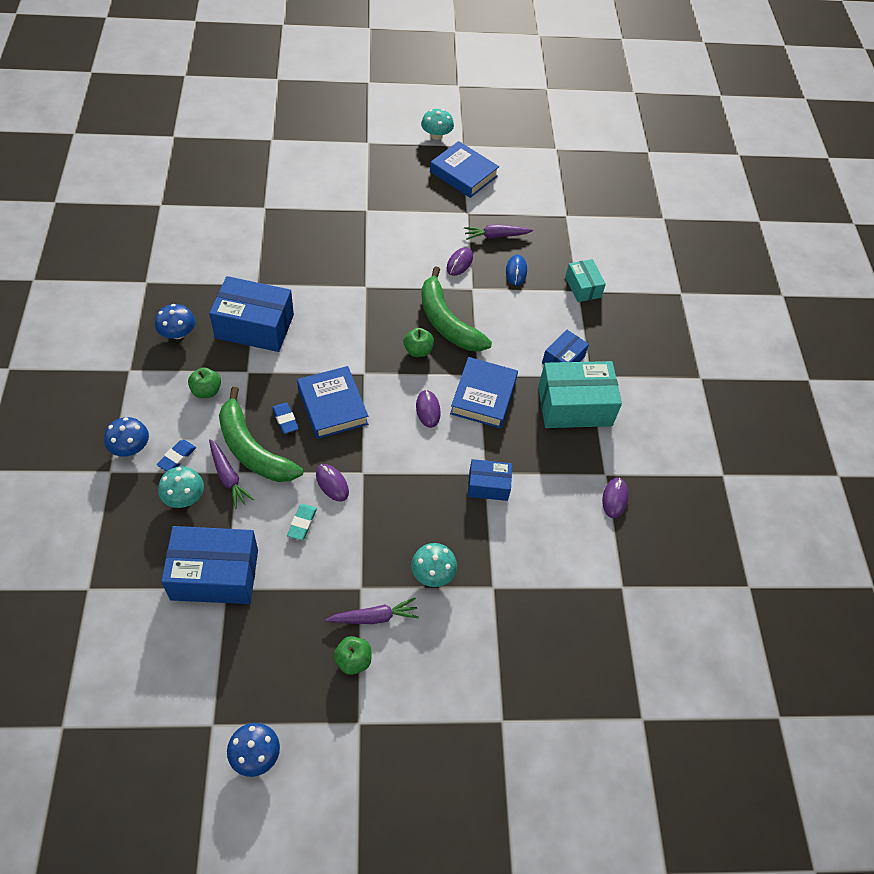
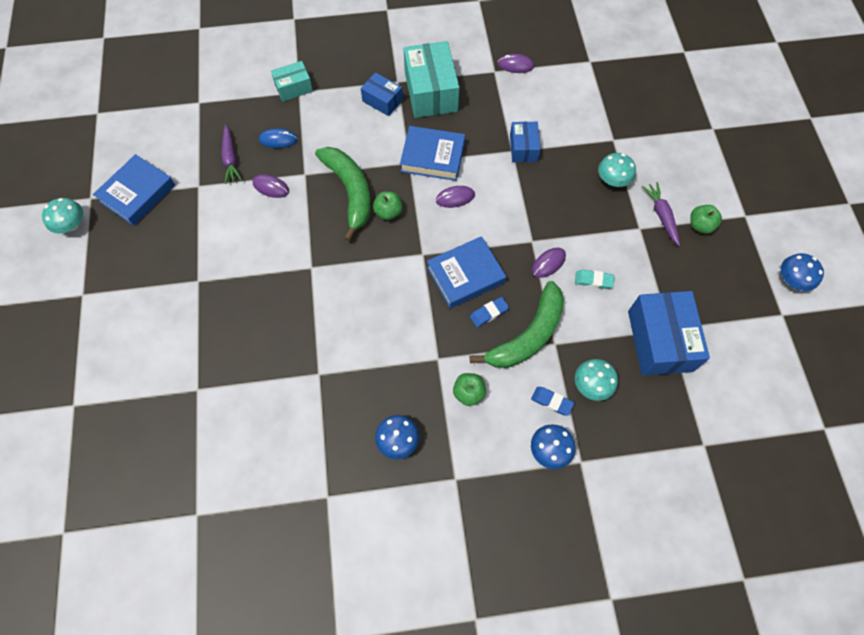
camera: 90 degrees left, 10 degrees up
(228, 477) = (562, 350): purple carrot -> none
(254, 326) = (378, 364): blue box -> none
(447, 322) = (350, 191): green banana -> green banana turned 75 degrees counterclockwise

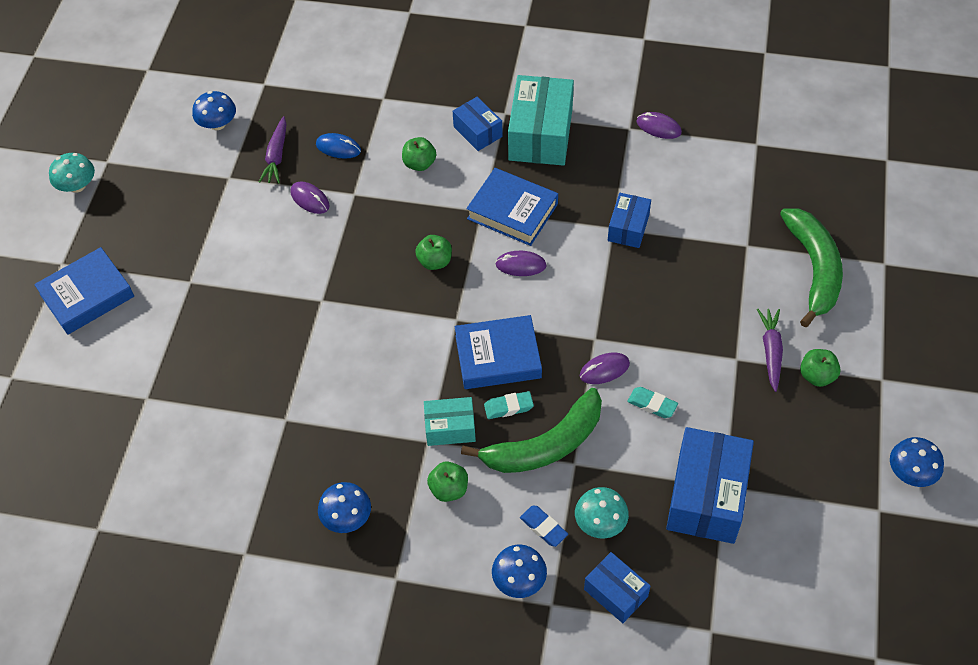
camera: 20 degrees right, 10 degrees down
(137, 193) = (159, 169): blue book -> blue book (87, 295)
(172, 144) = (217, 124): none -> blue mushroom
(294, 88) = (379, 92): turquoise box -> turquoise box (450, 428)
(347, 137) = (419, 164): none -> green apple
(350, 191) = (399, 227): green banana -> green banana (814, 269)
(489, 313) = (508, 407): blue eraser -> turquoise eraser
(612, 180) = (726, 293): turquoise mushroom -> none
(624, 437) = (616, 593): none -> blue box

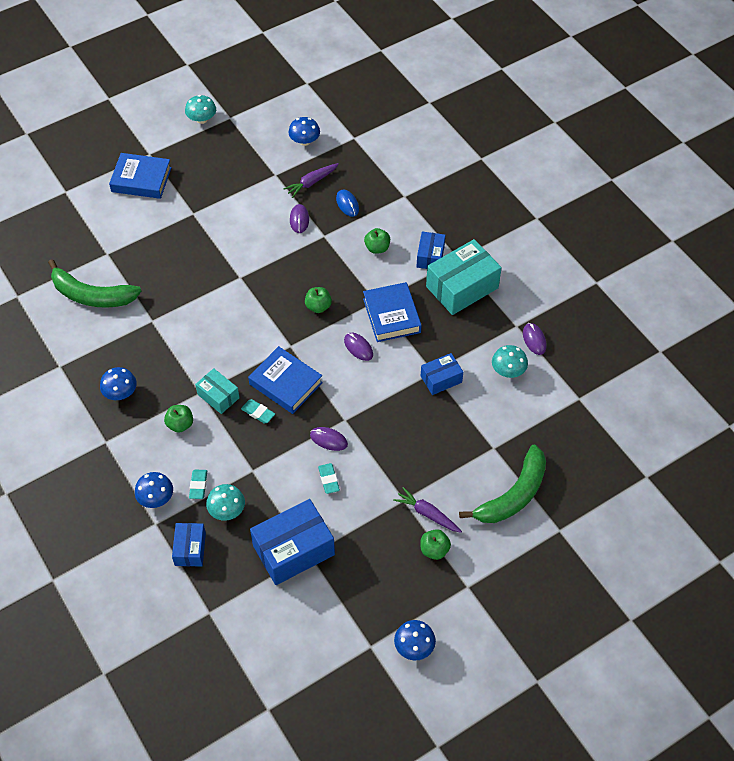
camera: 45 degrees right, 0 degrees up
(543, 527) = (198, 485): blue eraser -> turquoise eraser
(545, 445) = (251, 448): green banana -> green banana (92, 295)
(672, 171) = (508, 370): none -> turquoise mushroom
(771, 351) = (427, 514): purple carrot -> purple carrot turned 105 degrees counterclockwise

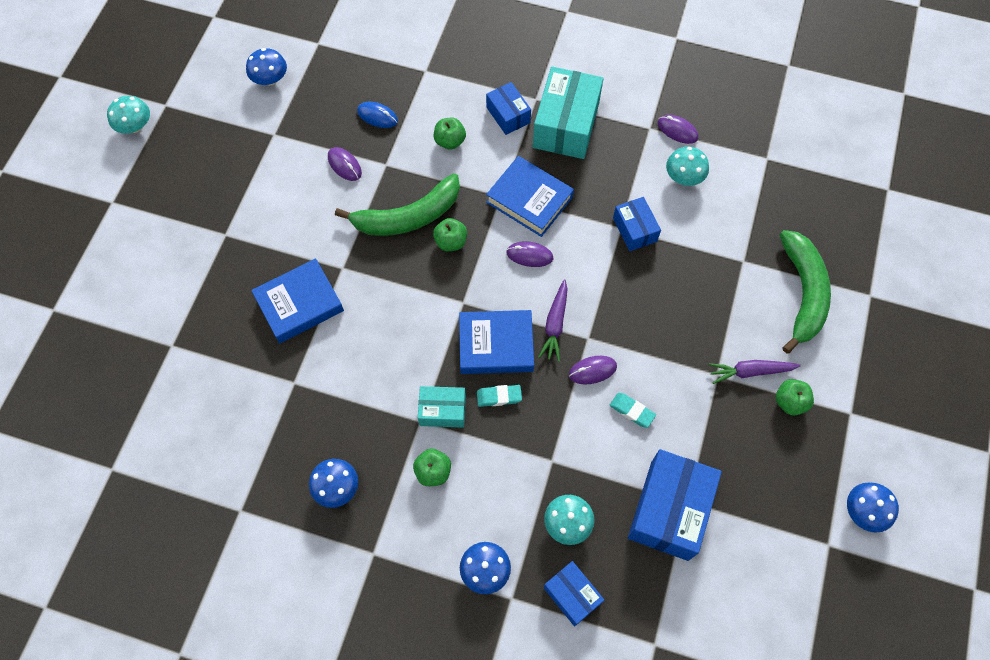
camera: 40 degrees left, 10 degrees up
(92, 295) = (199, 404): green banana -> green banana (408, 217)
(141, 179) = (130, 237): blue book -> blue book (299, 304)
(198, 485) = (514, 521): turquoise eraser -> none
(311, 182) = (319, 118): purple carrot -> purple carrot (555, 324)
(441, 379) = (634, 229): blue box -> blue box turned 45 degrees counterclockwise

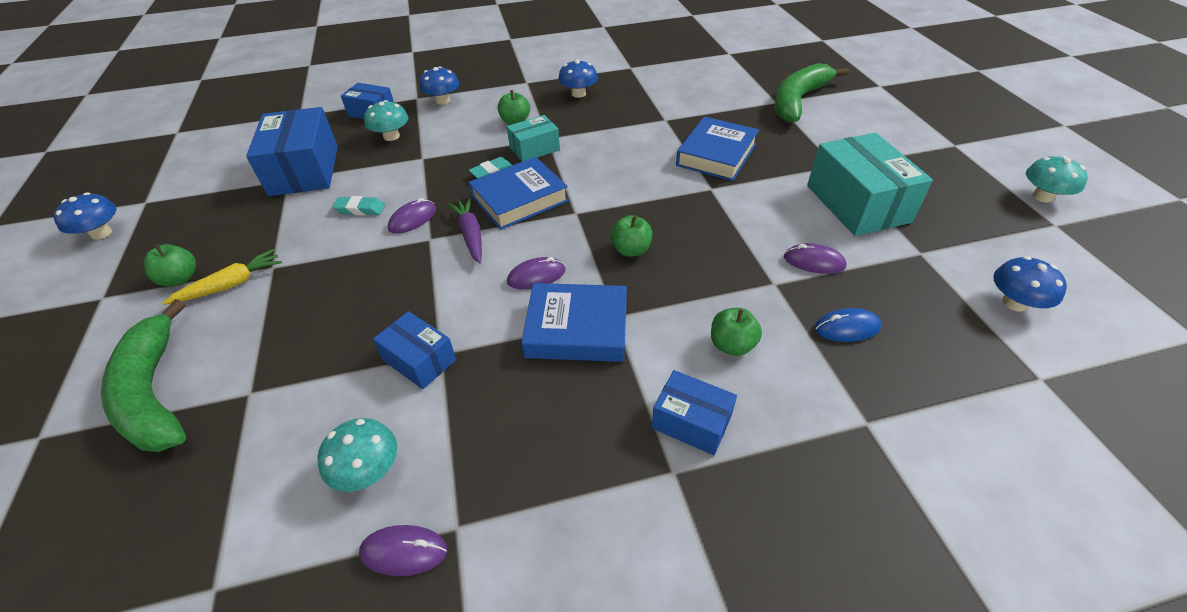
camera: 150 degrees right, 20 degrees down
(408, 217) = (695, 250): green banana -> green banana (798, 100)
(566, 125) = (597, 454): turquoise box -> turquoise box (857, 203)
(750, 372) = (231, 285): purple carrot -> yellow carrot

